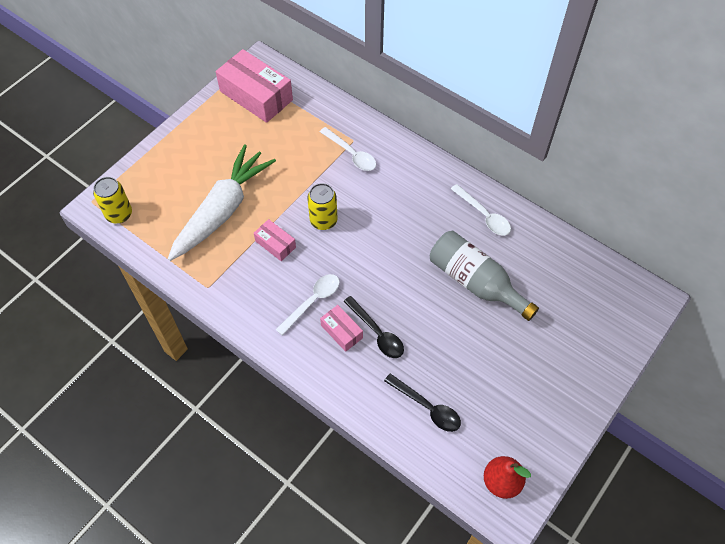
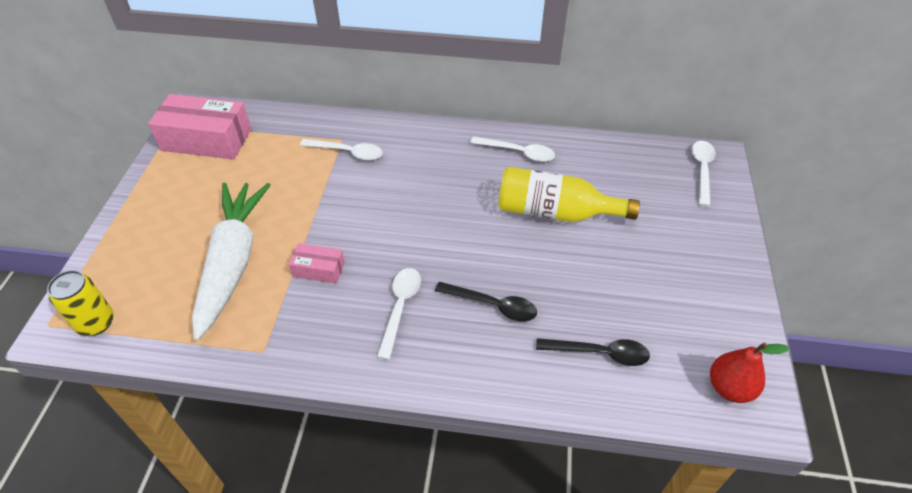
camera: 30 degrees left, 10 degrees down
(323, 220) = (359, 223): yellow can -> none
(341, 331) = (454, 322): pink box -> none
(475, 282) = (554, 212): grey bottle -> yellow bottle
(628, 304) = (702, 170): none -> white spoon

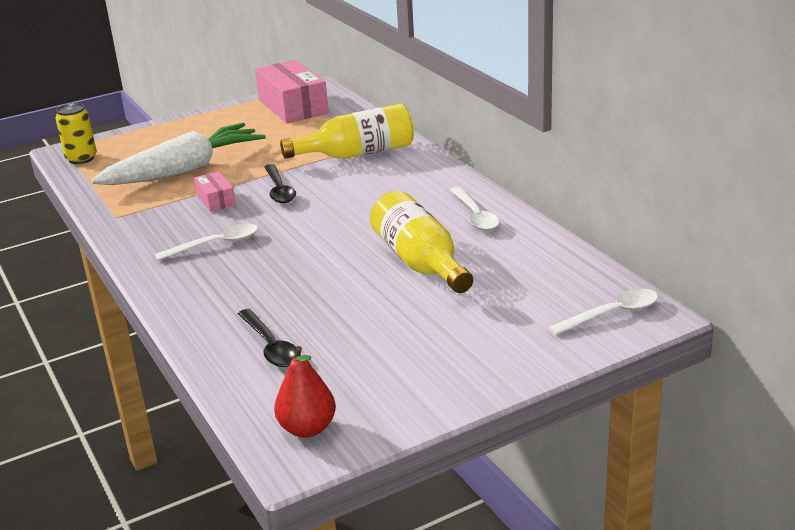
camera: 55 degrees right, 20 degrees down
(348, 152) = (358, 154): white spoon -> yellow bottle
(493, 305) = (266, 279): black spoon -> black spoon (279, 190)

